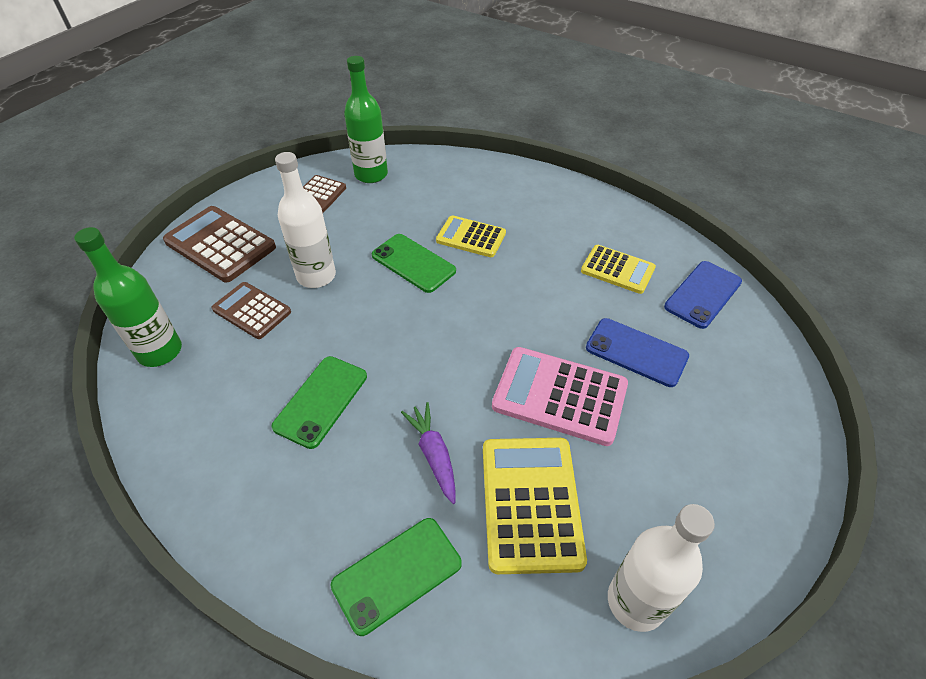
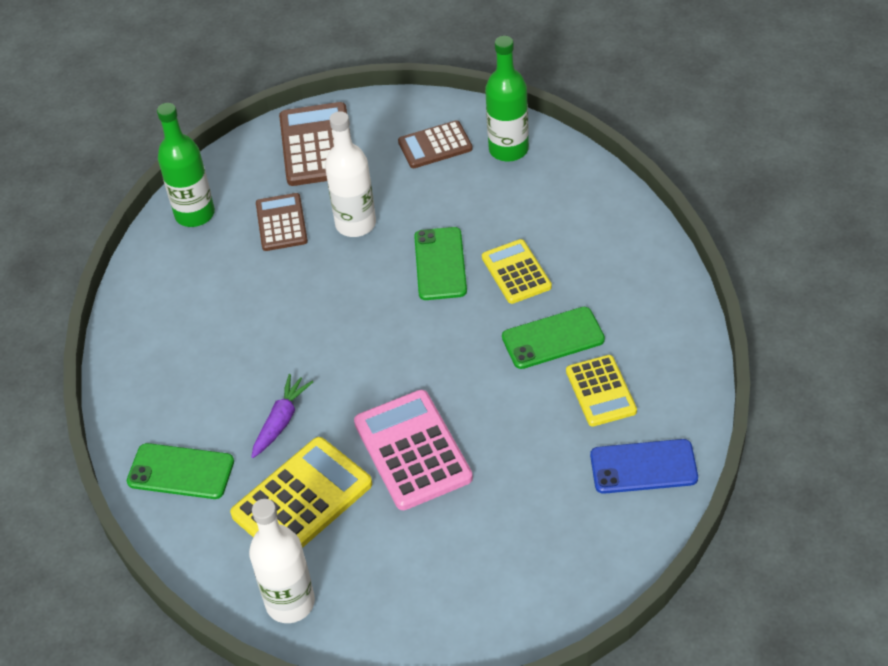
camera: 50 degrees right, 0 degrees up
(321, 401) = (254, 328): green phone -> green phone (553, 338)
(636, 352) = (515, 466): blue phone -> none

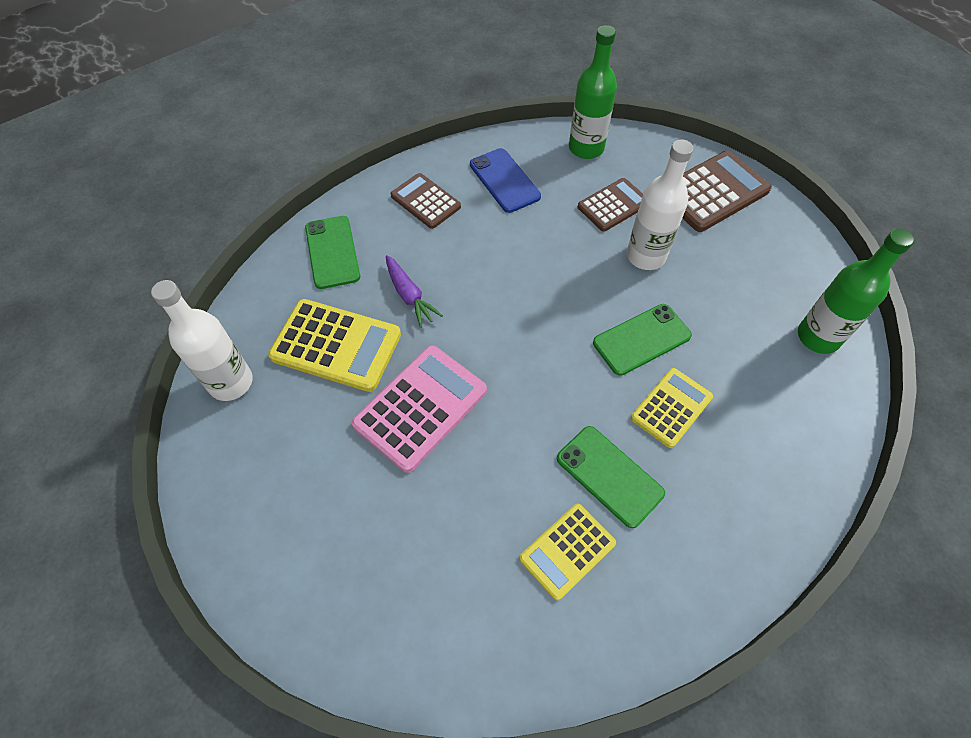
camera: 60 degrees right, 10 degrees up
(281, 421) = (409, 296): purple carrot -> purple carrot turned 60 degrees clockwise
(435, 145) = (777, 276): brown calculator -> brown calculator (425, 201)
(643, 467) = (491, 636): blue phone -> blue phone (504, 180)

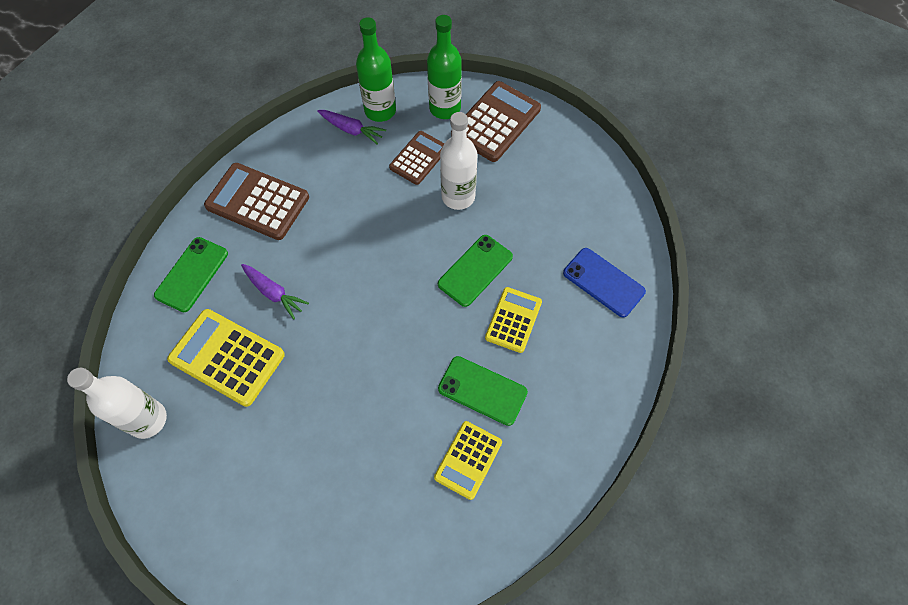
camera: 20 degrees left, 5 degrees up
(332, 252) = (192, 274): green phone -> green phone turned 60 degrees clockwise
(336, 345) = (227, 357): yellow calculator -> yellow calculator turned 150 degrees counterclockwise
(420, 407) = (317, 386): pink calculator -> none
(425, 201) = (257, 202): brown calculator -> brown calculator, size x1.58
(504, 180) = (320, 162): blue phone -> blue phone (603, 282)
(549, 159) = (351, 130): none -> purple carrot
(818, 337) = (607, 225): green bottle -> green bottle (445, 108)

